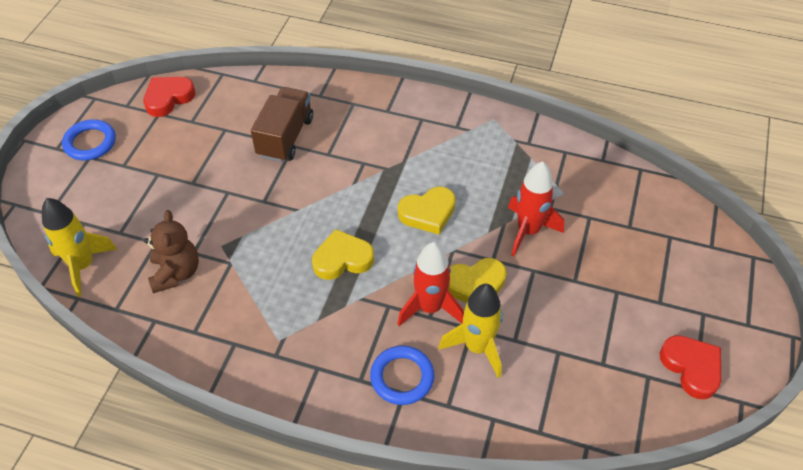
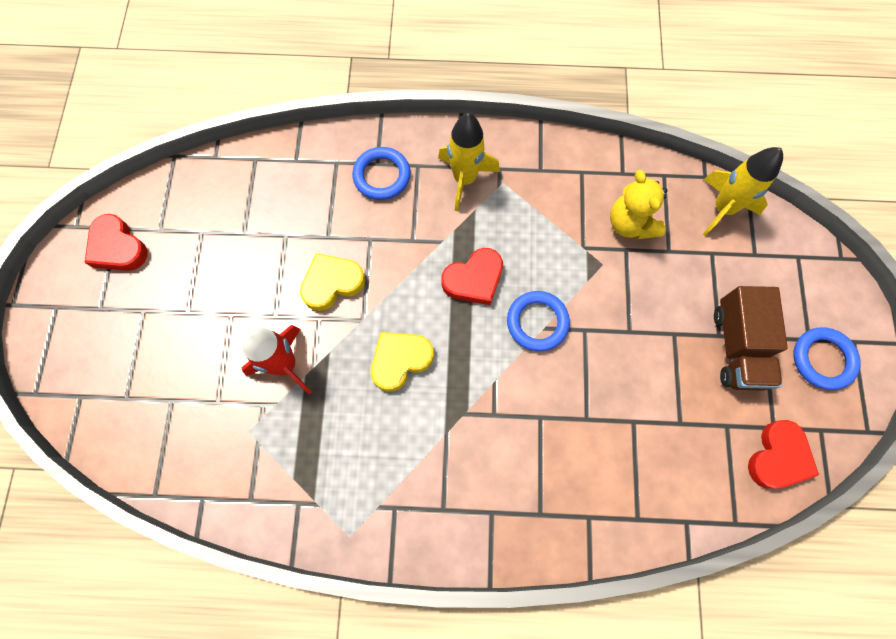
camera: 165 degrees right, 20 degrees up
(176, 272) = (630, 224): brown teddy bear -> yellow teddy bear
(285, 137) = (602, 430): brown truck -> brown truck (738, 347)
(301, 215) = (537, 322): none -> blue ring
(342, 259) = (474, 279): yellow heart -> red heart
(430, 308) = (372, 248): red rocket -> none
(477, 347) = (319, 219): yellow rocket -> yellow rocket (464, 179)

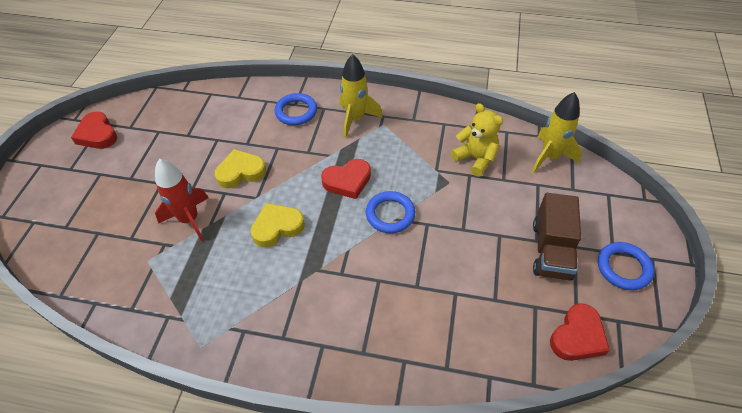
camera: 10 degrees right, 20 degrees down
(630, 224) = (475, 159): yellow teddy bear -> yellow teddy bear turned 150 degrees clockwise

